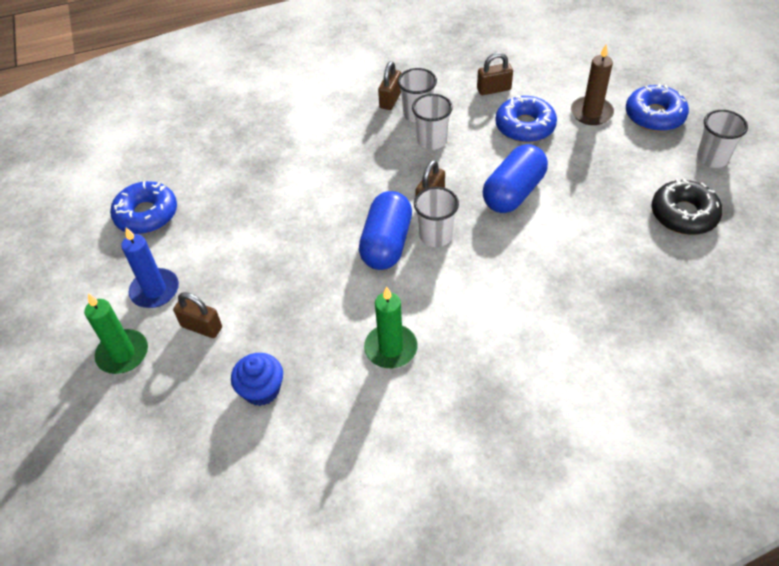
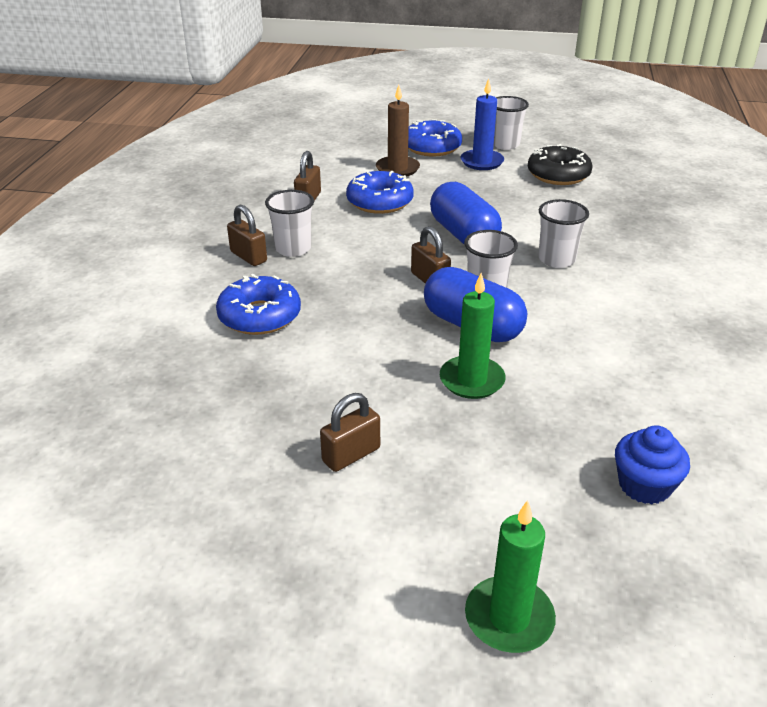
camera: 65 degrees left, 15 degrees down
(146, 214) = (235, 517): blue donut -> blue donut (259, 316)
(155, 290) = (403, 547): blue candle -> blue candle (482, 162)
(201, 327) = (507, 514): brown padlock -> brown padlock (351, 455)
(391, 348) = (628, 368): green candle -> green candle (472, 380)
(432, 141) = (343, 253): white cup -> white cup (556, 259)

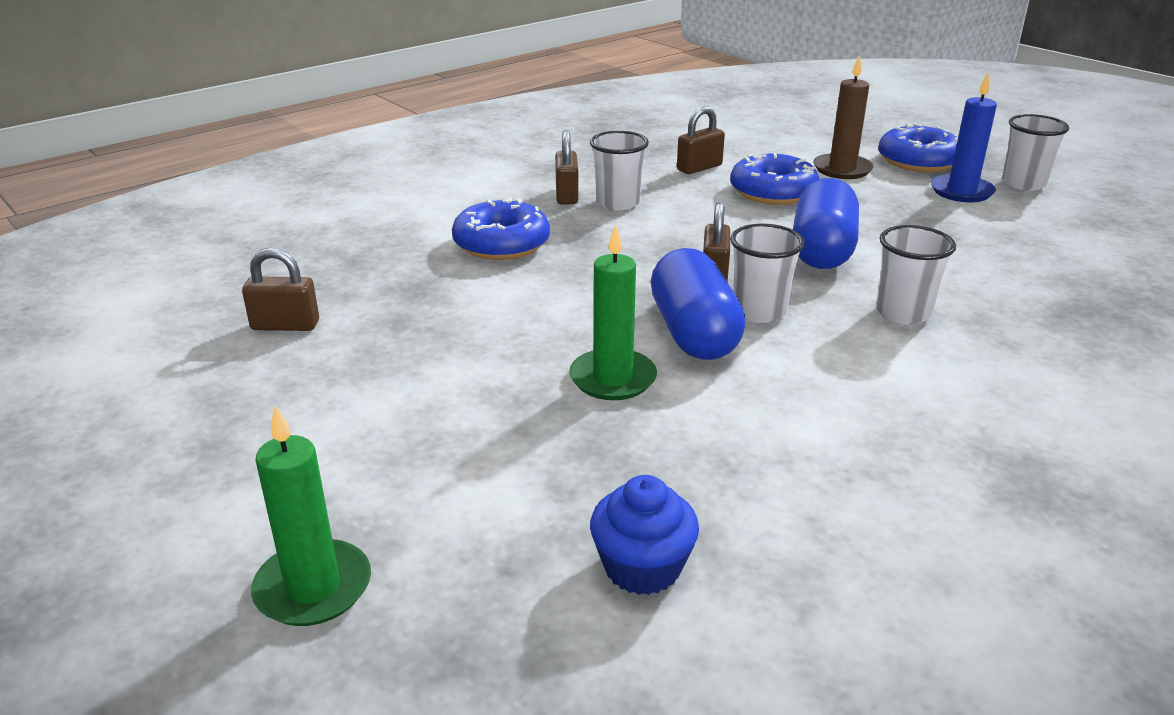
camera: 40 degrees right, 5 degrees down
(351, 455) = (401, 383): brown padlock -> brown padlock (285, 325)
(558, 175) = (1051, 233): black donut -> none

